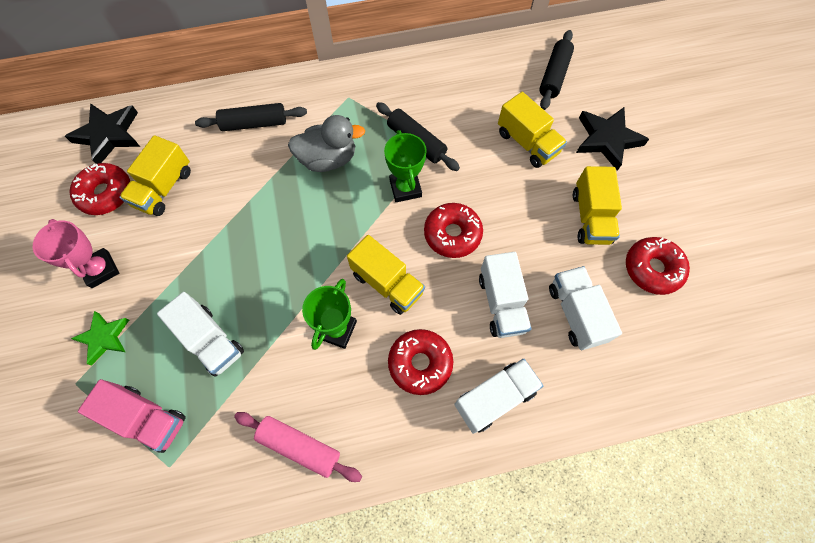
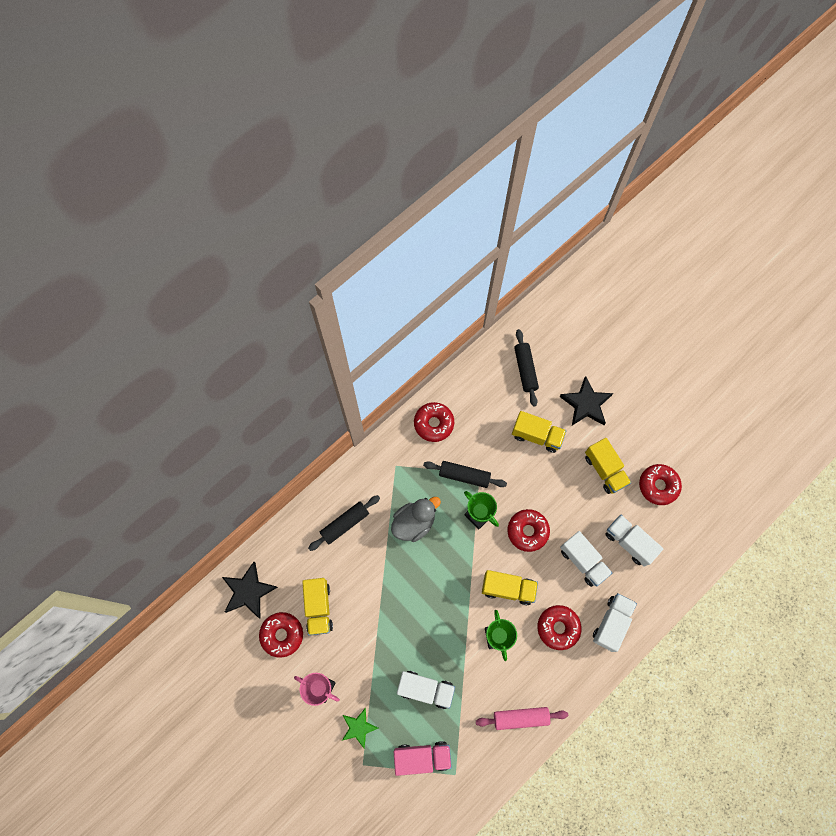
camera: 30 degrees left, 5 degrees up
(417, 78) = (433, 424): none -> red donut

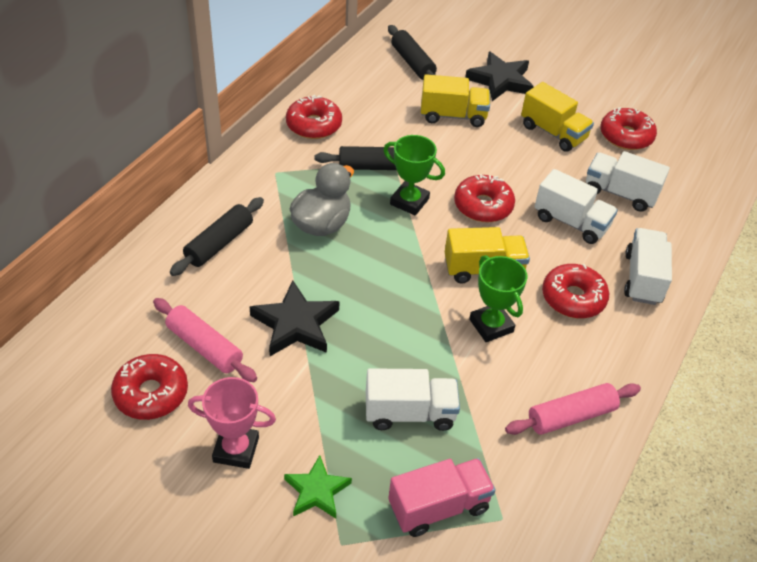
camera: 20 degrees left, 25 degrees down
(248, 591) = (82, 349): black star -> black star (295, 324)
(319, 608) = (204, 347): yellow truck -> pink rolling pin

